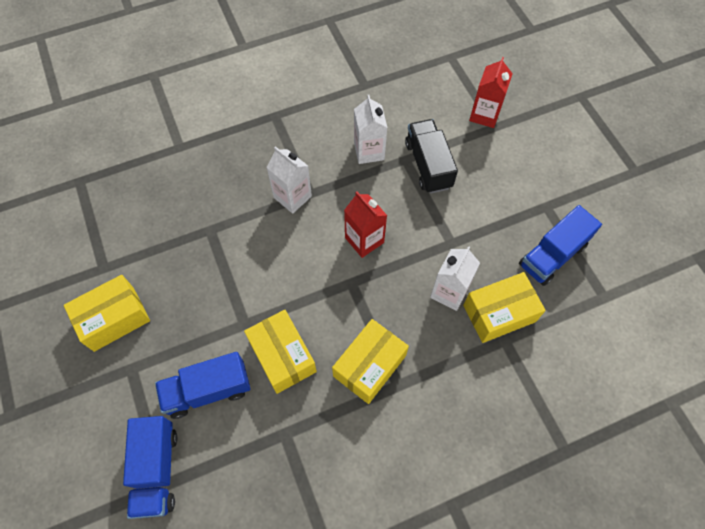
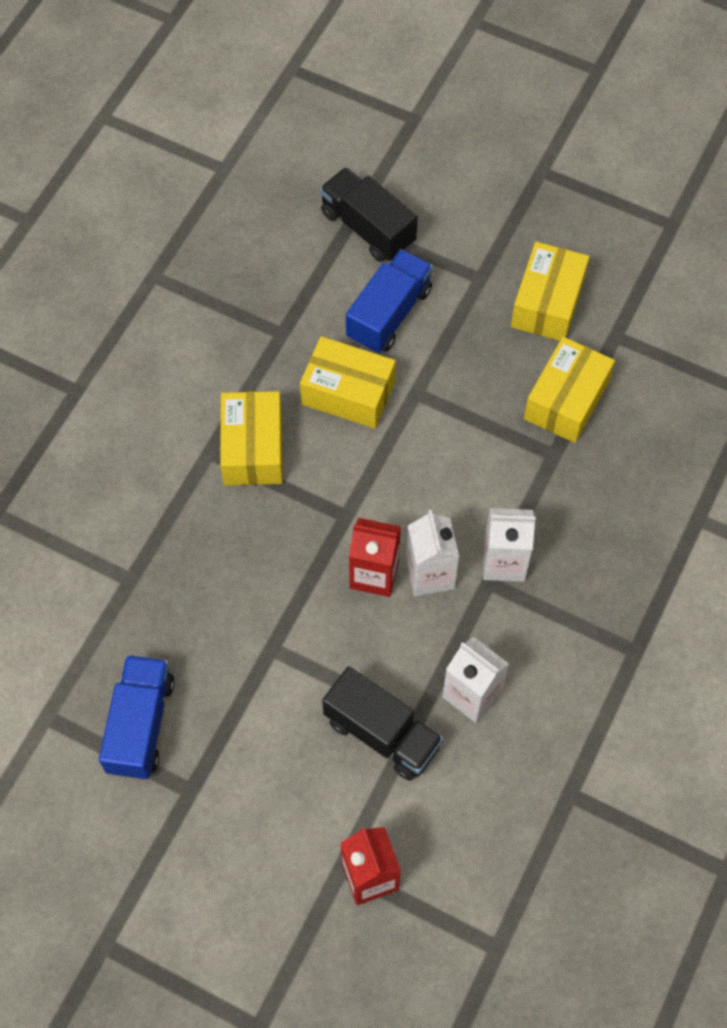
camera: 140 degrees right, 0 degrees up
(157, 470) = (368, 228): blue truck -> black truck
(449, 292) = (229, 587): white carton -> white carton (430, 574)
(499, 313) = (156, 605): yellow box -> yellow box (566, 400)

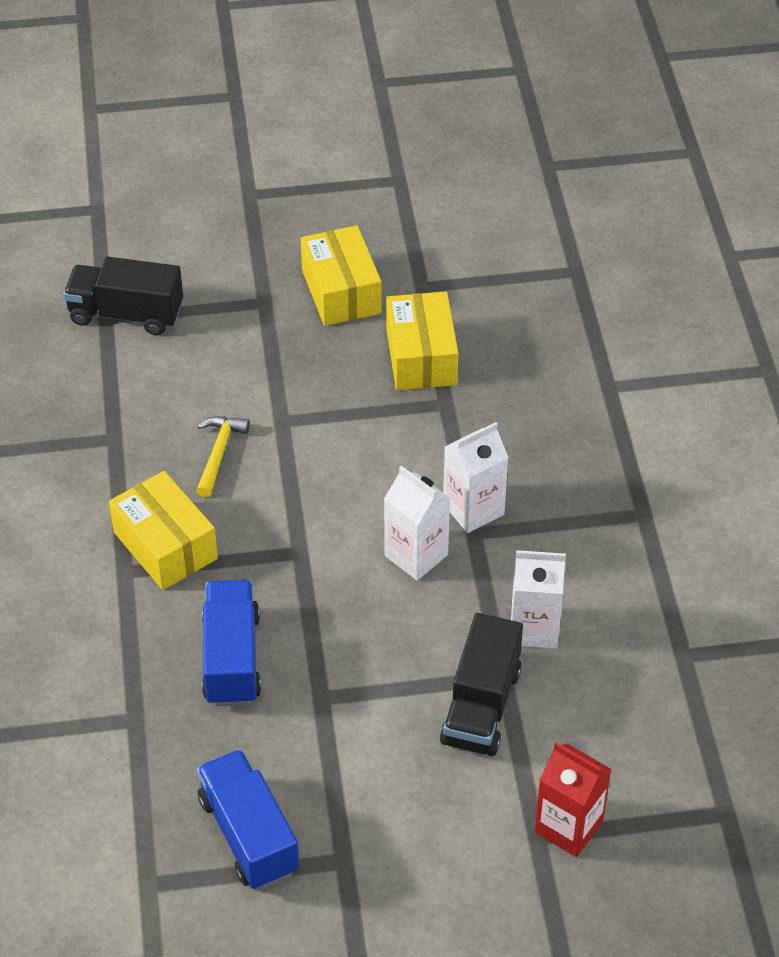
camera: 35 degrees left, 15 degrees down
(348, 393) = (218, 453): yellow box -> yellow hammer
(374, 574) = (365, 584): red carton -> none
(382, 733) = (481, 706): black truck -> black truck turned 105 degrees clockwise
(389, 314) = (204, 372): blue truck -> blue truck (232, 658)

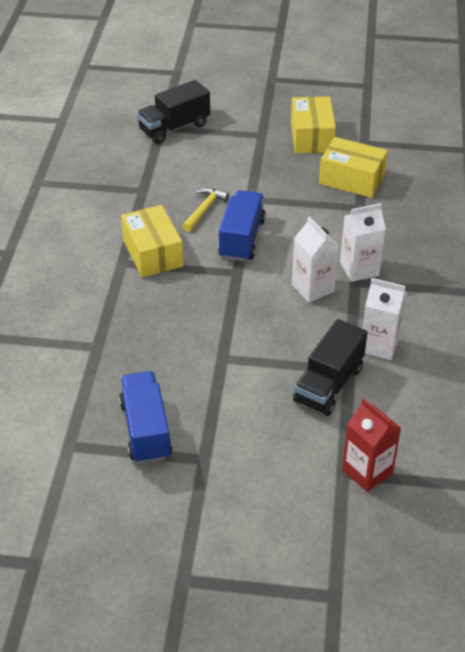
camera: 15 degrees right, 5 degrees down
(126, 314) = (174, 127): black truck -> black truck turned 60 degrees counterclockwise
(232, 658) = (172, 324): blue truck -> blue truck (242, 239)
(421, 357) = (351, 179): yellow box -> yellow box turned 75 degrees counterclockwise

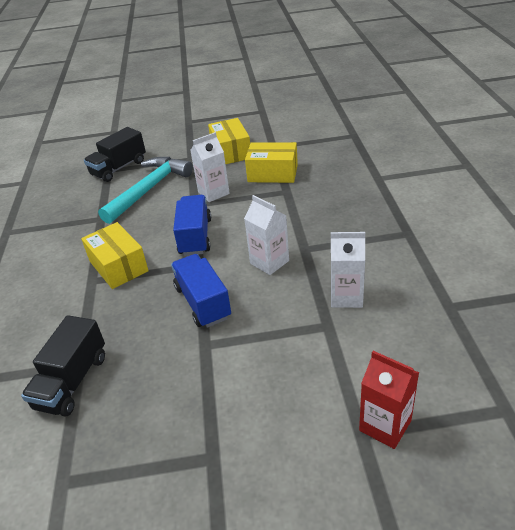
camera: 10 degrees left, 5 degrees down
(146, 430) = (143, 441): blue truck -> blue truck (203, 302)
(203, 166) = (149, 189): none -> turquoise hammer
(204, 209) = (157, 221): yellow hammer -> none
(328, 384) = (314, 345): black truck -> black truck (72, 381)
(359, 269) = (304, 237): white carton -> white carton (213, 193)

